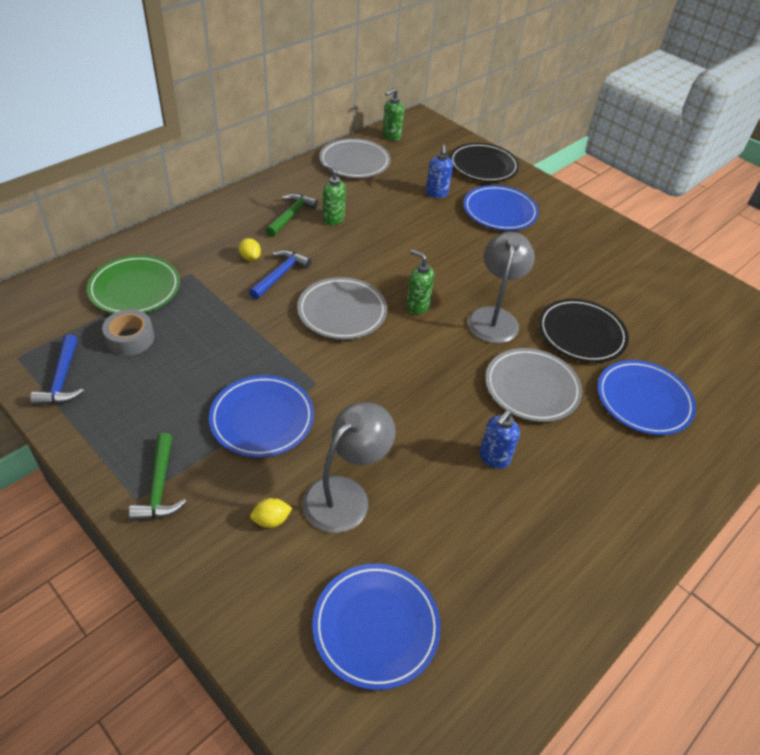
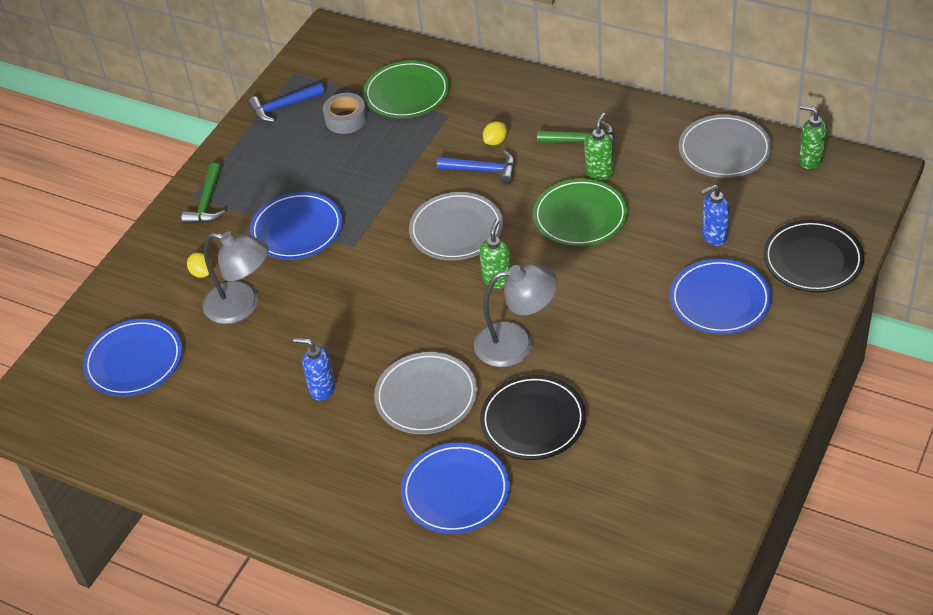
camera: 80 degrees right, 0 degrees up
(159, 487) = (207, 203): green hammer -> green hammer turned 60 degrees counterclockwise
(374, 243) = (580, 216): none -> green plate

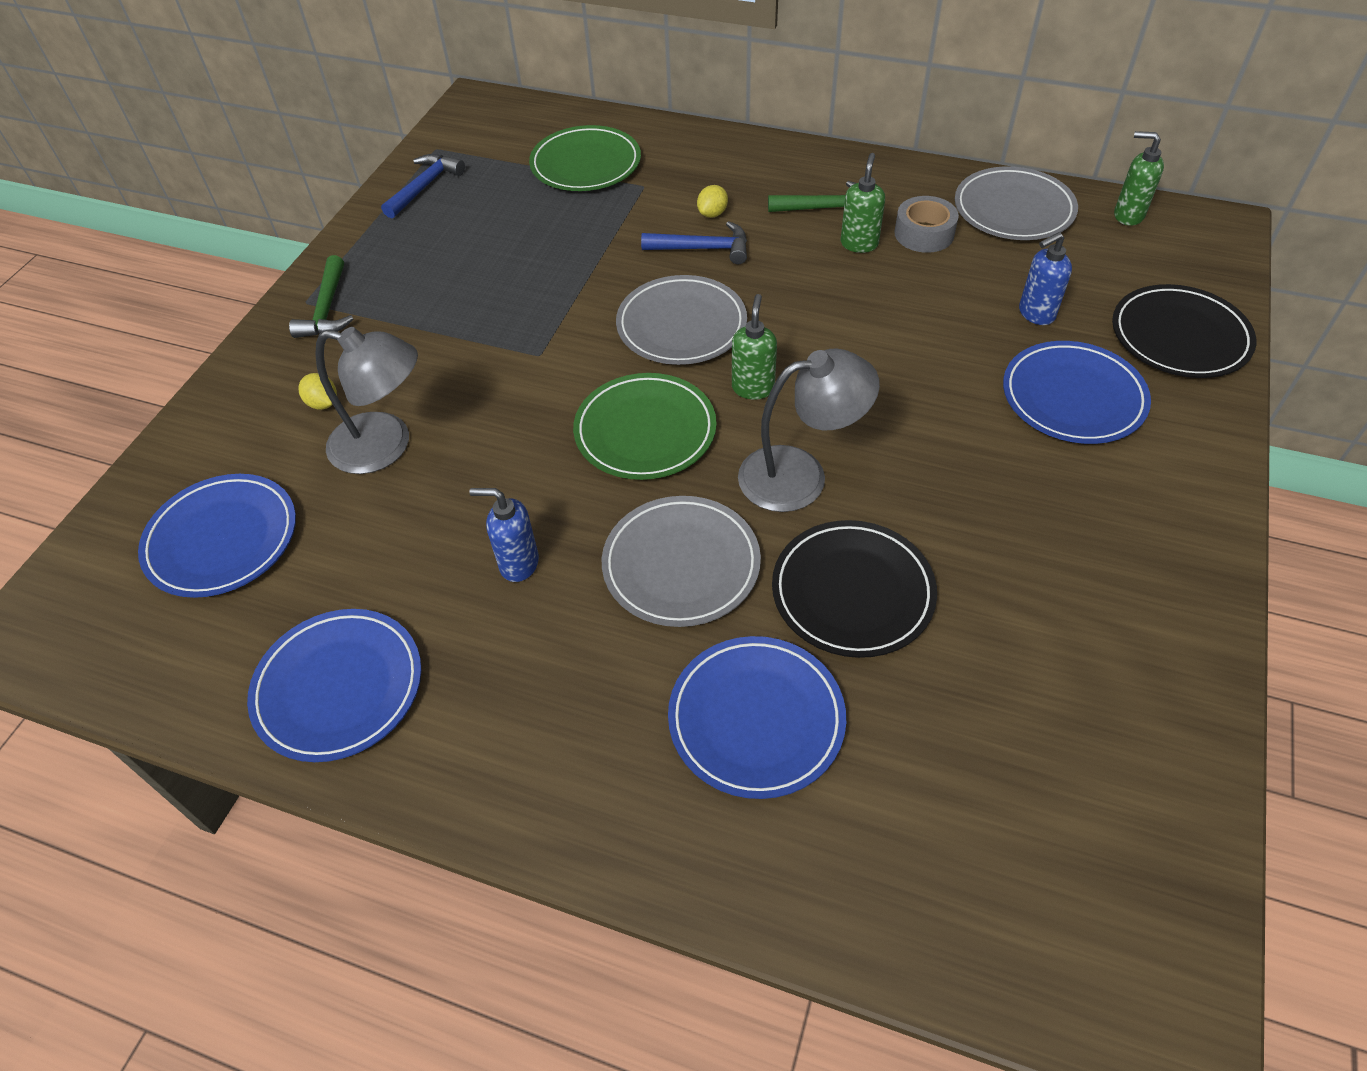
camera: 10 degrees left, 5 degrees up
(283, 107) = (425, 187): blue hammer -> blue hammer turned 150 degrees clockwise
(297, 229) = (457, 337): blue plate -> blue plate (339, 687)
(346, 119) = (510, 197): grey tape -> grey tape (924, 234)
(580, 216) = (847, 299): green plate -> green plate (645, 431)

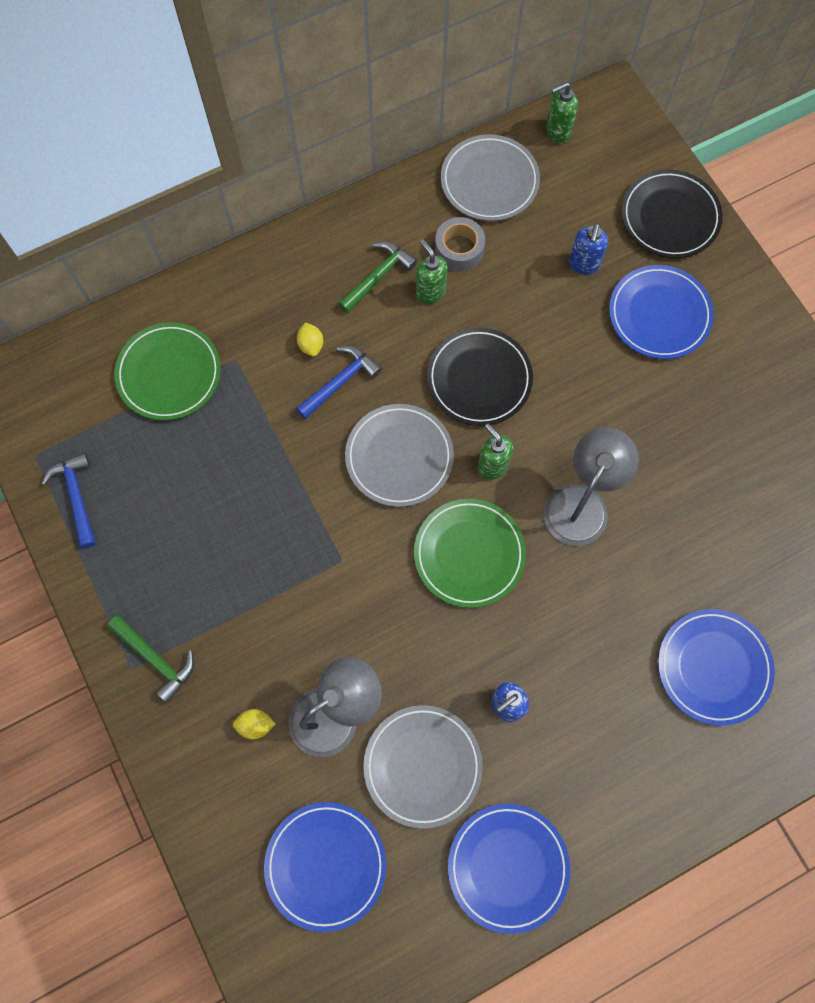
camera: 50 degrees left, 20 degrees up
(681, 565) = (586, 620): grey plate -> grey plate (422, 766)
(852, 592) = (681, 551): black plate -> black plate (479, 379)

